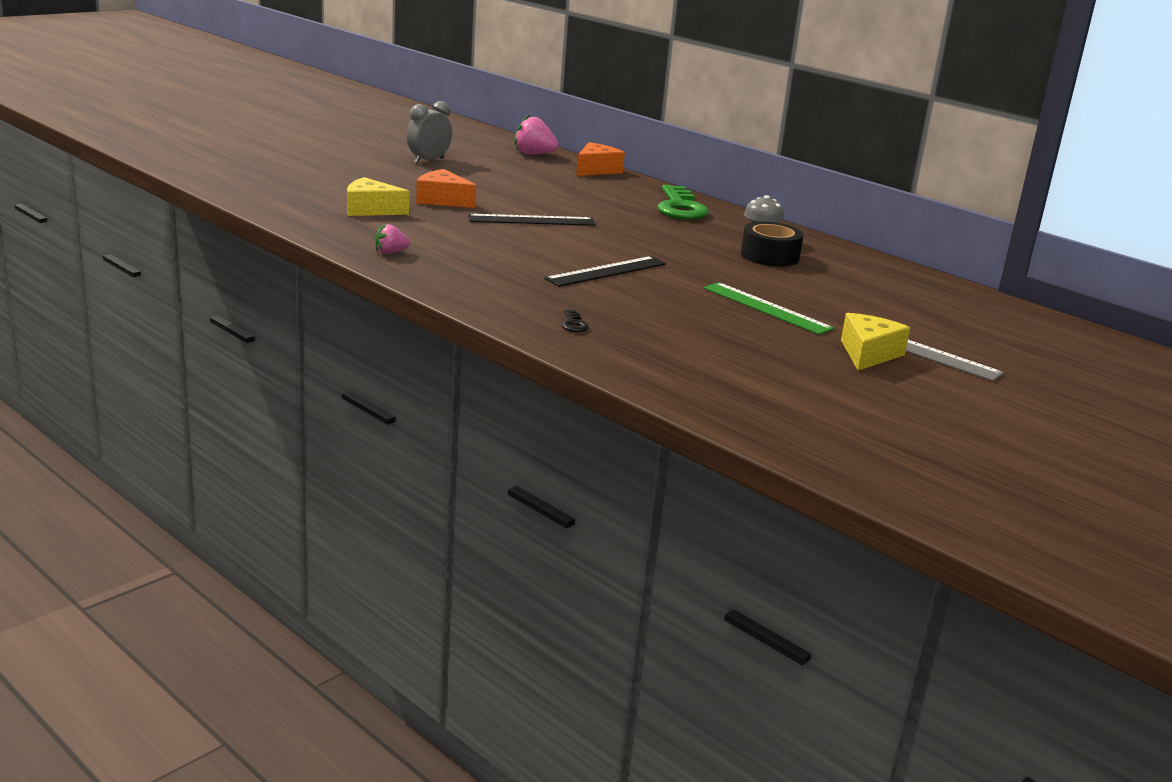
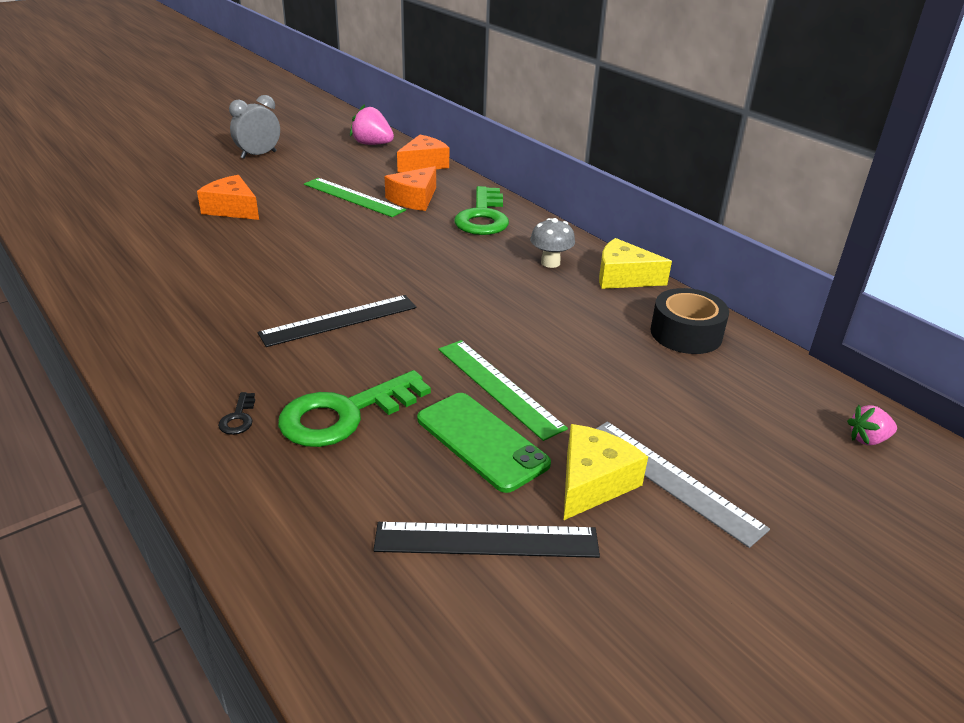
camera: 10 degrees right, 10 degrees up
(371, 210) = (145, 224): yellow cheese -> yellow cheese (623, 277)
(390, 252) = (114, 290): pink strawberry -> pink strawberry (868, 439)
(531, 220) = (307, 238): black ruler -> black ruler (486, 540)
(549, 193) = (353, 197): none -> green ruler
(607, 195) = (414, 199): none -> orange cheese
(656, 322) = (345, 414): none -> green key
(769, 256) = (547, 293): black tape -> black tape (686, 333)
(773, 335) = (481, 441): none -> green phone

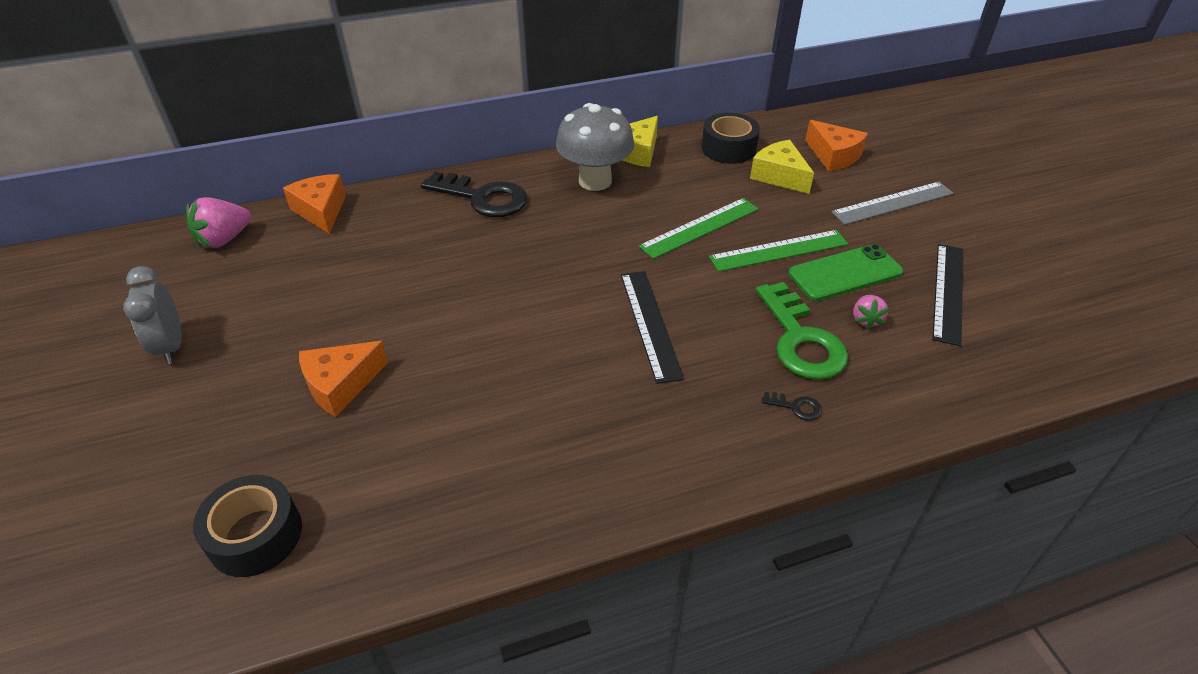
camera: 70 degrees left, 10 degrees up
(97, 212) = (255, 535): none -> black tape
(353, 197) = (375, 277): green ruler -> green ruler (700, 228)
(414, 199) = (411, 234): orange cheese -> orange cheese (833, 156)
(483, 217) = (482, 198): green key -> black key
(550, 263) = (595, 181): grey mushroom -> grey mushroom, size x1.85
(592, 482) = (893, 234): yellow cheese -> yellow cheese (779, 176)
(868, 439) = (860, 122): pink strawberry -> pink strawberry (866, 320)

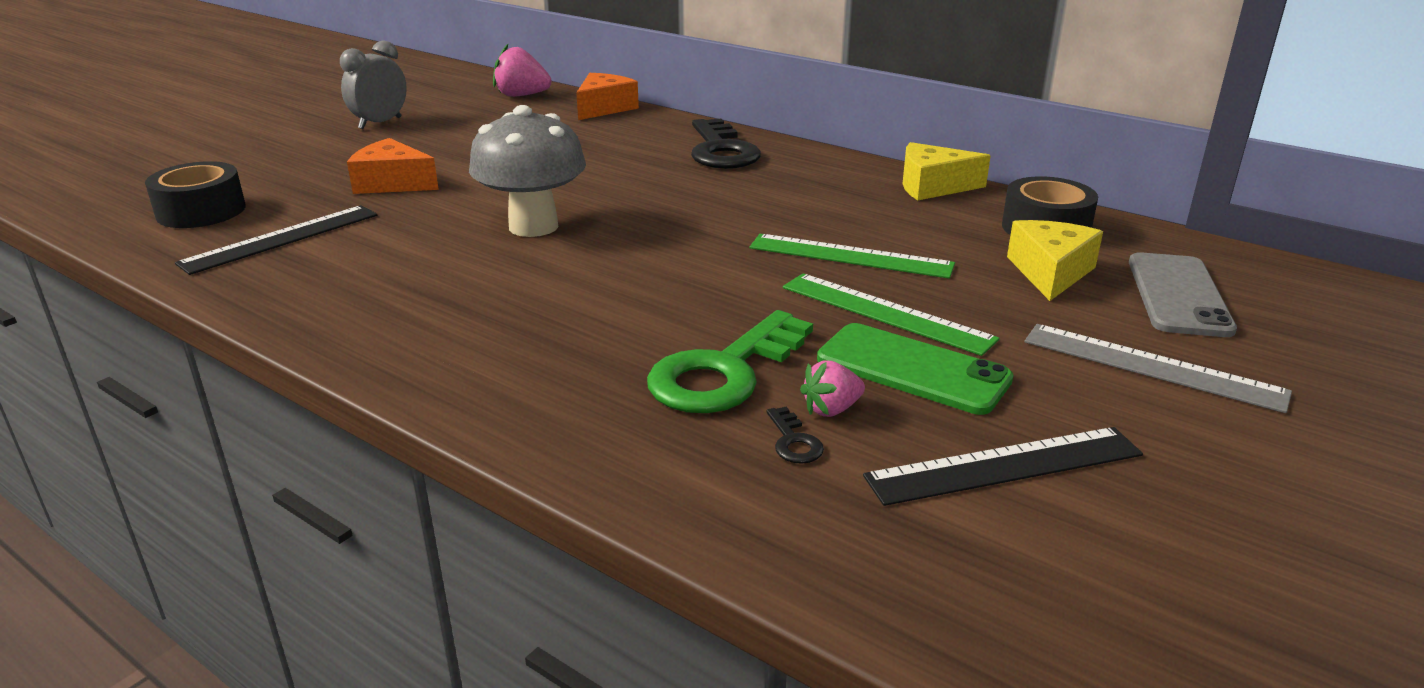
camera: 55 degrees right, 15 degrees down
(595, 181) = (838, 184): grey mushroom -> grey mushroom (533, 226)
(650, 324) = (634, 278): black ruler -> black ruler (281, 239)
(796, 407) = (591, 401): black key -> black key (794, 441)
(833, 156) = (1178, 295): orange cheese -> grey phone

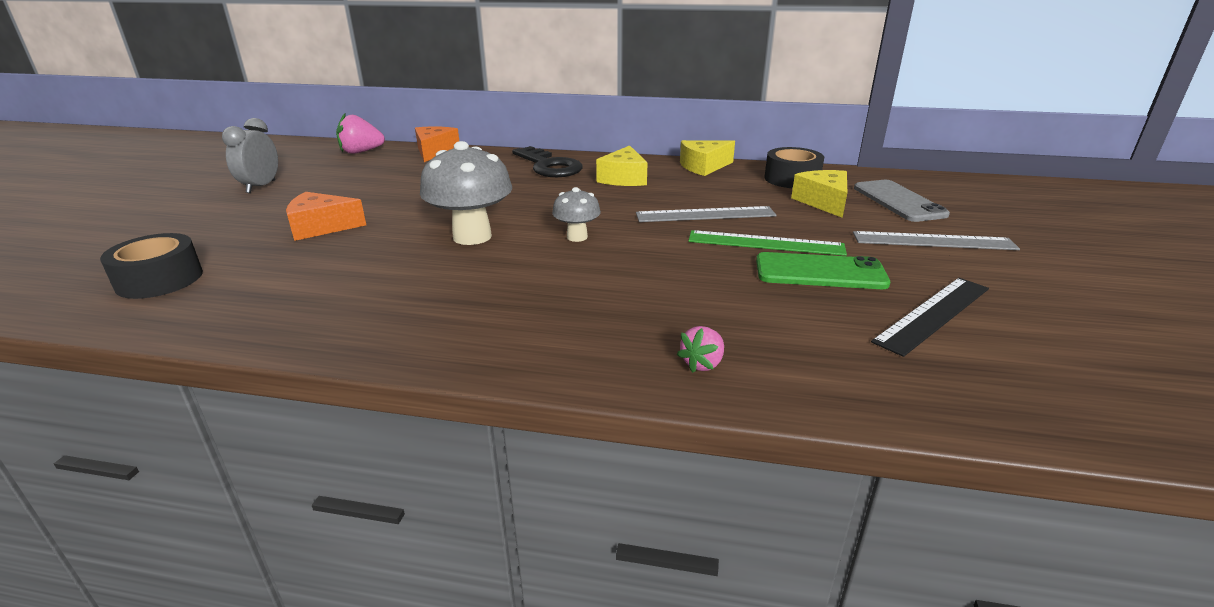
camera: 25 degrees left, 0 degrees up
(281, 239) = (265, 286): black ruler -> none
(651, 252) = (577, 237): none -> grey mushroom
(725, 372) = (715, 301): green key -> none
(794, 441) = (808, 333): black key -> none
(799, 184) = (624, 178): none -> yellow cheese
(831, 409) = (805, 307): pink strawberry -> pink strawberry (702, 364)
(850, 256) = (705, 215): green ruler -> grey ruler

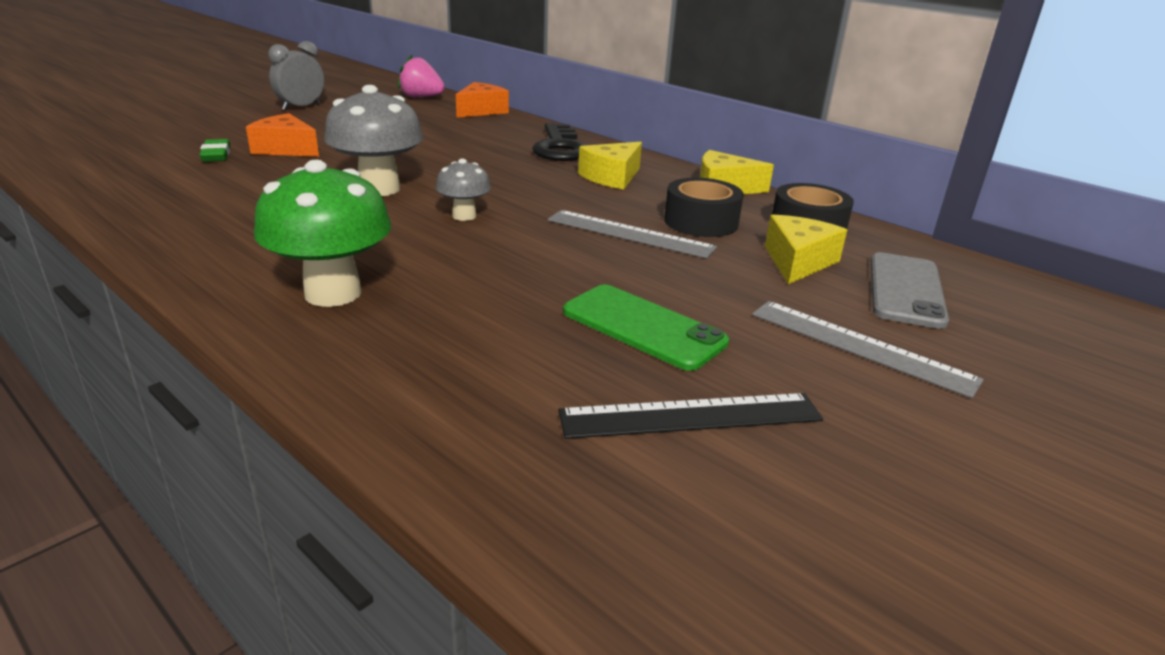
camera: 30 degrees right, 0 degrees up
(159, 279) = (126, 156): black tape -> black tape (701, 222)
(261, 251) = (216, 155): none -> green eraser
(593, 327) = (333, 293): none -> green mushroom
(702, 364) = (360, 359): pink strawberry -> none
(765, 243) = (639, 280): green ruler -> none

